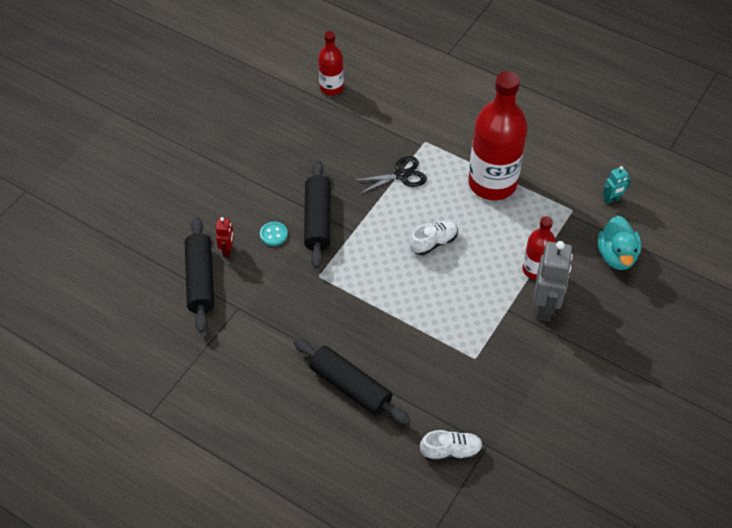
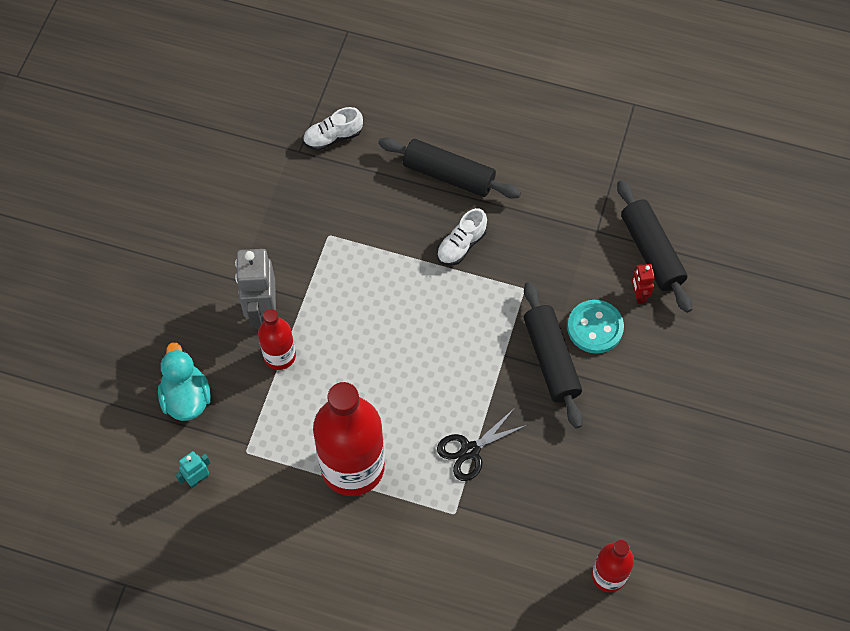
camera: 165 degrees right, 10 degrees up
(273, 234) = (595, 328): turquoise button -> turquoise button, size x1.67
(433, 243) = (405, 363): white shoe -> white shoe (461, 245)

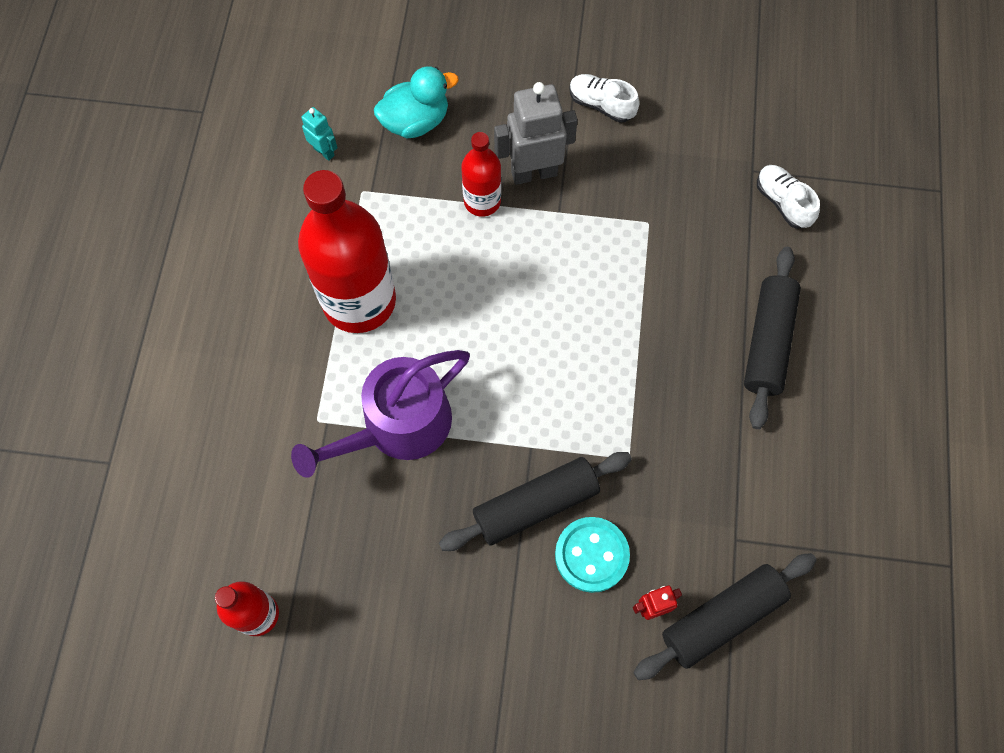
camera: 80 degrees right, 5 degrees up
(461, 245) = (671, 373): white shoe -> white shoe (601, 105)
(470, 450) = (398, 426): black scissors -> purple watering can

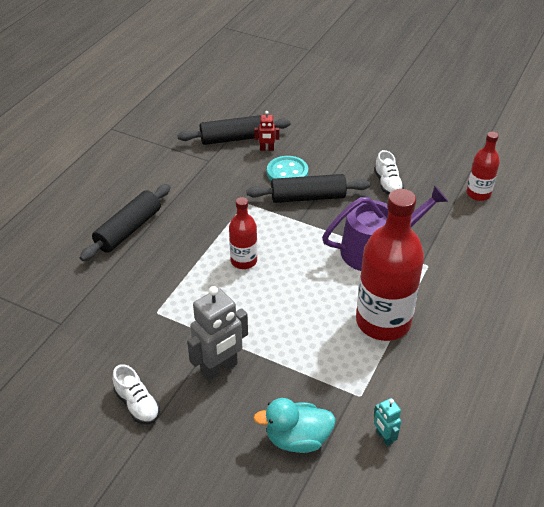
camera: 160 degrees left, 25 degrees down
(482, 201) = (268, 360): red bottle -> red bottle (244, 261)
(534, 173) = (219, 369): grey robot -> grey robot turned 45 degrees counterclockwise
(782, 202) = (57, 297): white shoe -> white shoe (387, 184)

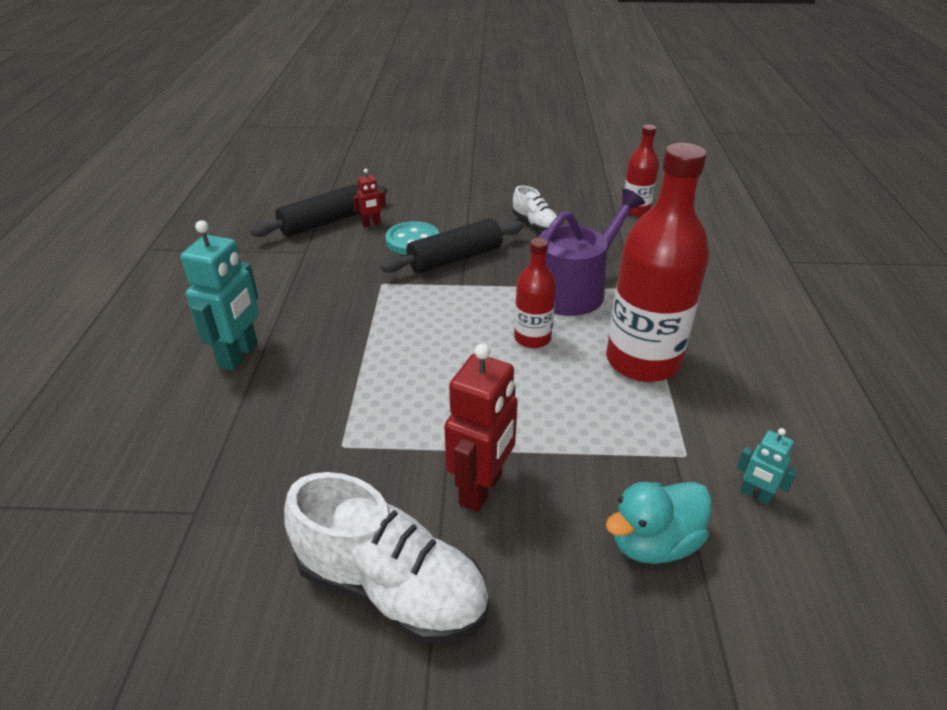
camera: 25 degrees left, 5 degrees down
(129, 230) = (239, 355): black rolling pin -> turquoise robot
(137, 404) = (391, 588): white shoe -> white shoe, size x1.93
(219, 369) = (481, 489): grey robot -> red robot
(244, 261) = (423, 346): red bottle -> red bottle (532, 338)

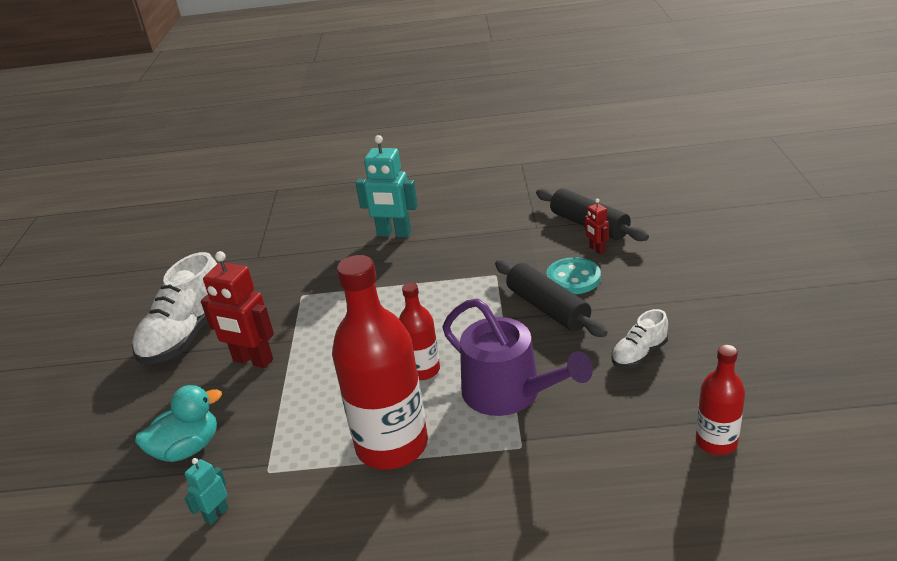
camera: 90 degrees right, 5 degrees down
(653, 543) = (187, 448): turquoise duck -> turquoise duck turned 90 degrees clockwise

